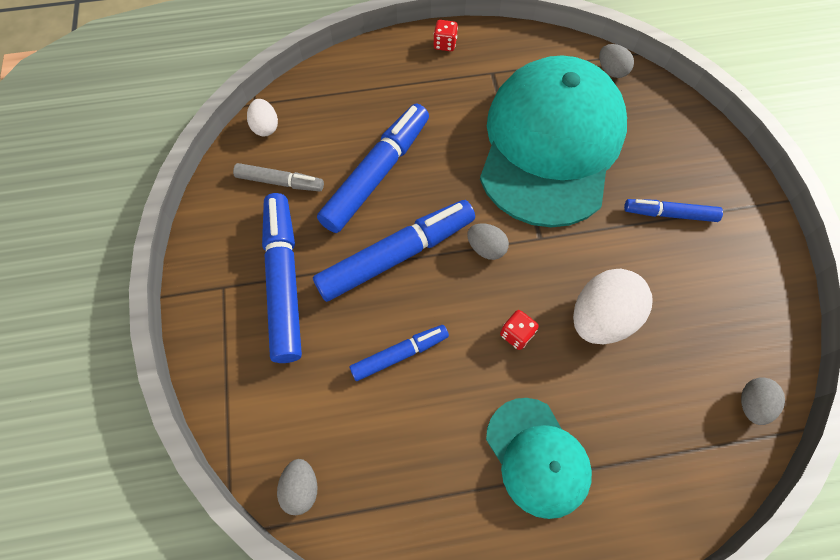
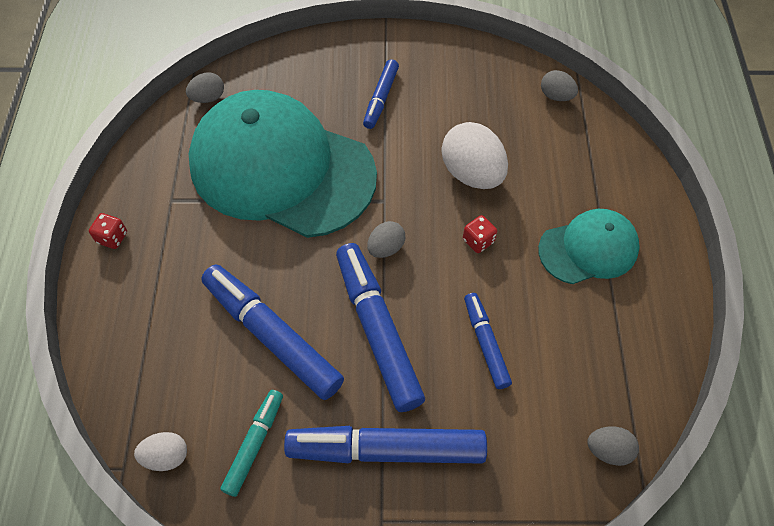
camera: 80 degrees left, 5 degrees down
(280, 182) = (254, 444): grey marker -> turquoise marker

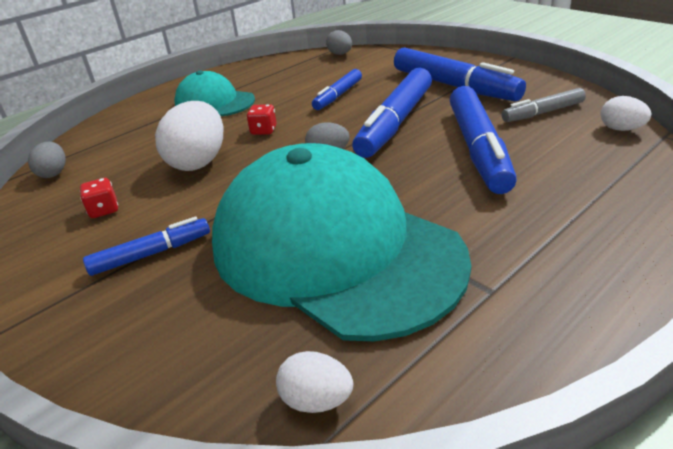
camera: 130 degrees left, 25 degrees down
(112, 237) = (602, 290): red dice -> red dice (104, 210)
(208, 98) = (316, 400): grey egg -> white egg
(254, 444) = (543, 113): turquoise marker -> grey marker
(281, 169) = (334, 249): turquoise cap -> turquoise cap turned 150 degrees clockwise

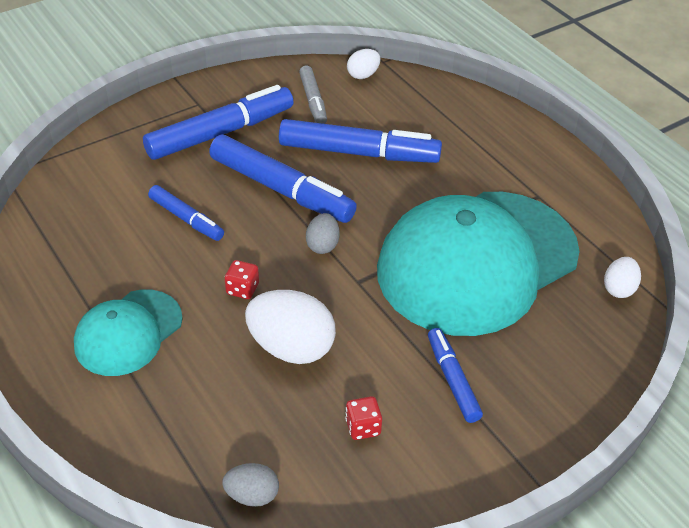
camera: 85 degrees left, 10 degrees up
(340, 54) = (50, 197): grey egg -> none

